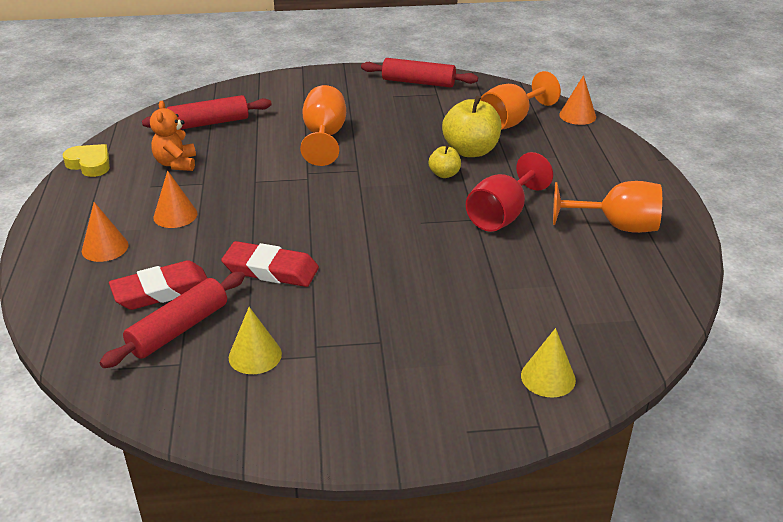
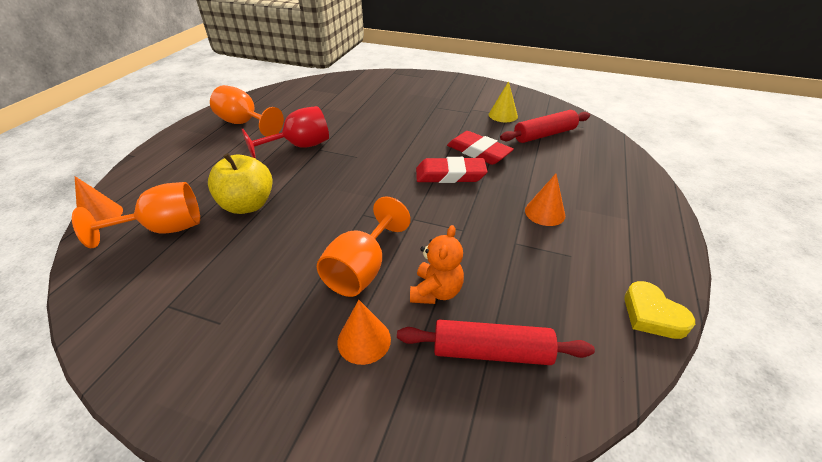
camera: 155 degrees left, 5 degrees up
(105, 247) = (604, 198): orange cone -> orange cone (364, 340)
(161, 291) = (555, 157): red eraser -> red eraser (450, 175)
(176, 164) = (542, 280): orange teddy bear -> orange teddy bear (436, 291)
(418, 82) = (156, 343): red rolling pin -> none
(444, 174) = (297, 188): yellow apple -> none
(548, 377) = (373, 81): yellow cone -> none

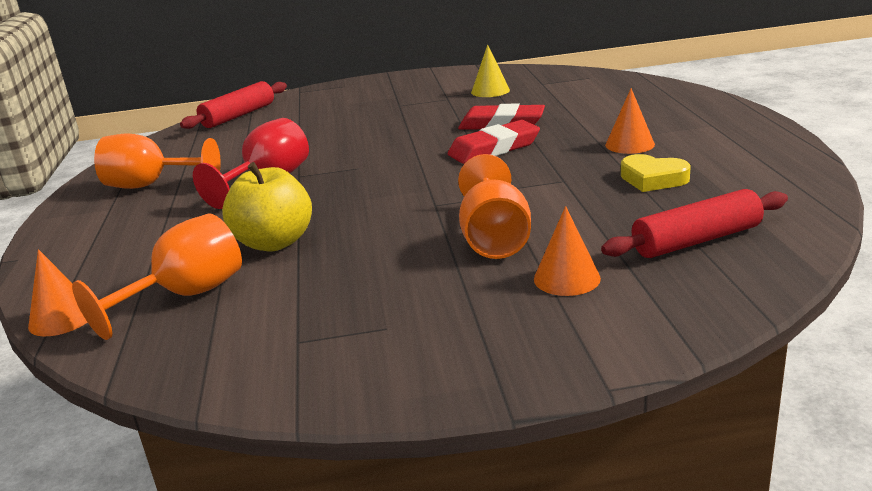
camera: 25 degrees left, 15 degrees down
(436, 291) = (594, 226): orange teddy bear -> none
(544, 134) = (556, 93): red rolling pin -> red rolling pin (238, 116)
(652, 315) = (802, 173): yellow heart -> yellow heart (653, 179)

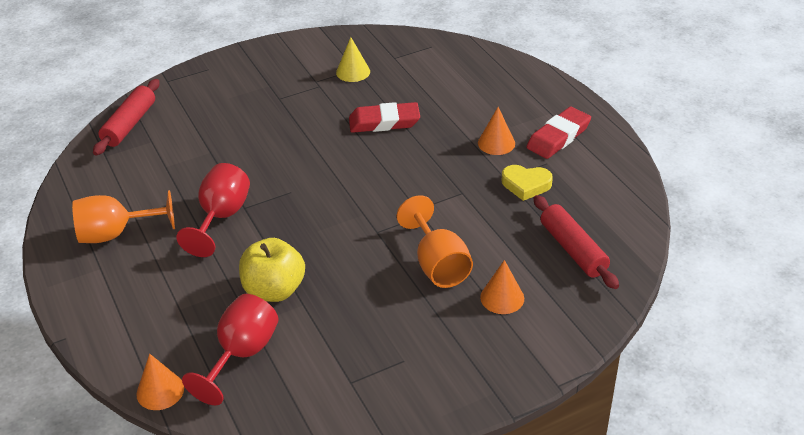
camera: 20 degrees left, 15 degrees up
(186, 296) = (242, 354): orange goblet -> red goblet
(494, 148) = (392, 157): red eraser -> red eraser (558, 137)
(697, 240) = (573, 249): red rolling pin -> red rolling pin turned 75 degrees counterclockwise

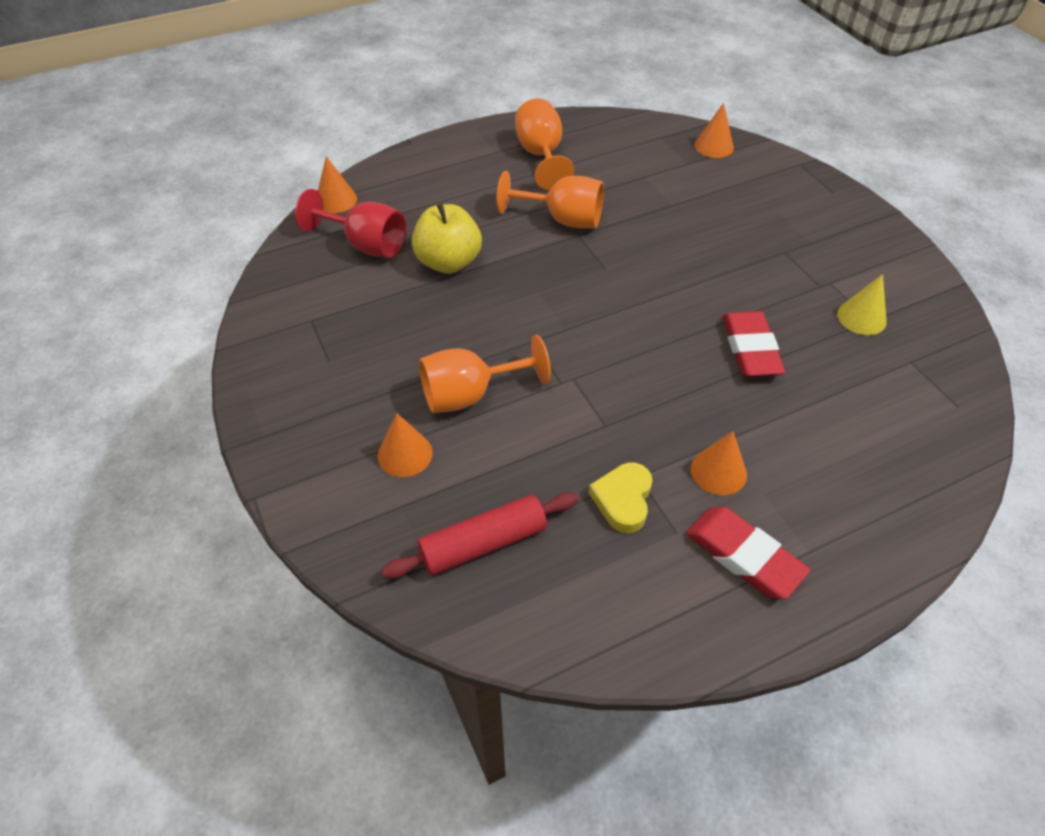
camera: 90 degrees right, 10 degrees up
(129, 124) = (714, 146): red rolling pin -> orange cone
(221, 217) = (562, 219): red goblet -> orange goblet

